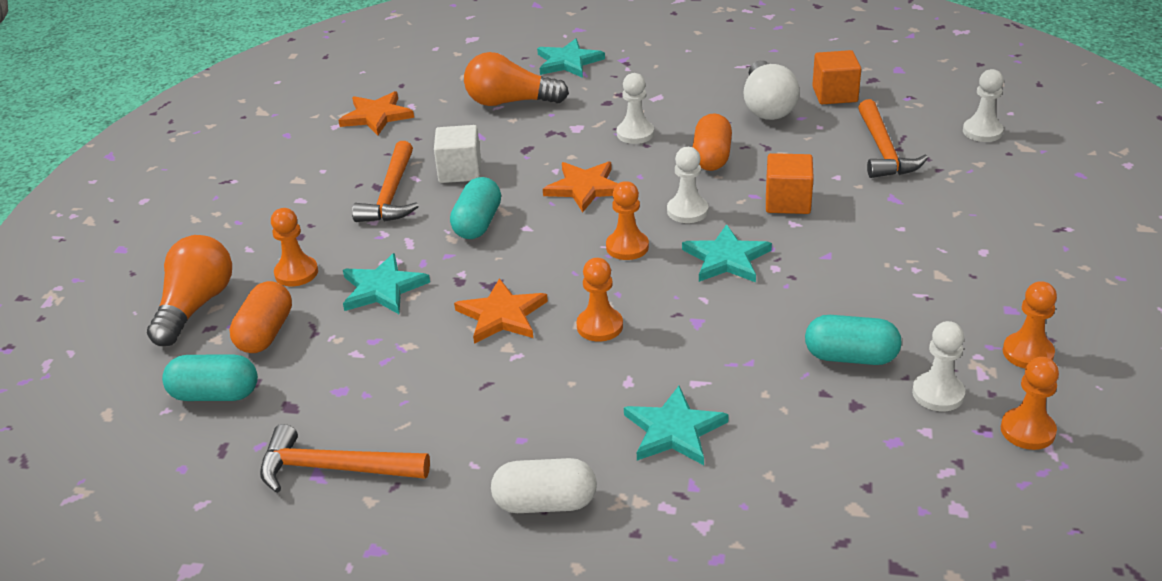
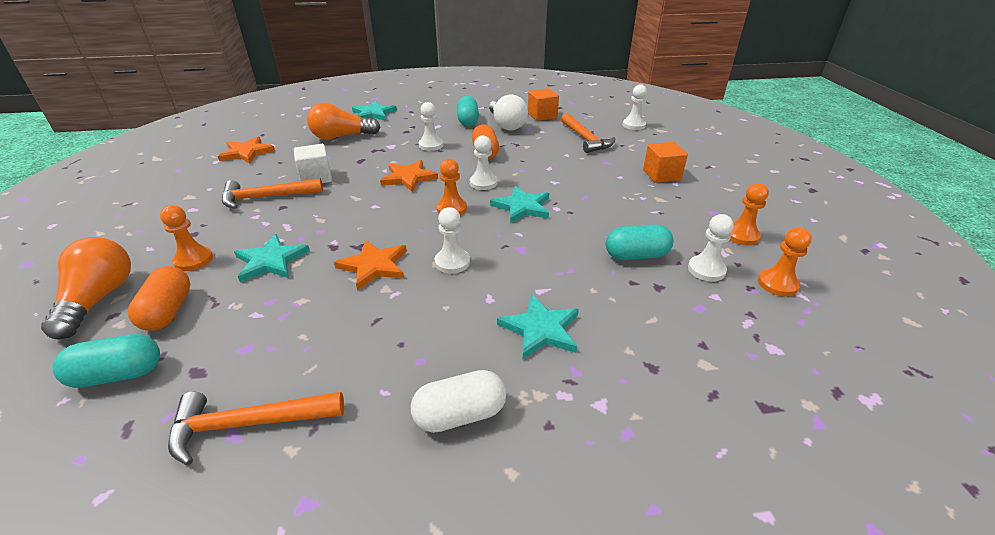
camera: 20 degrees left, 0 degrees up
(391, 194) = (267, 197): orange hammer -> orange hammer turned 90 degrees clockwise
(477, 224) = (338, 208): turquoise capsule -> turquoise capsule (468, 121)
(599, 326) = (452, 262): orange pawn -> white pawn
(788, 202) = (544, 171): orange cube -> orange cube (661, 175)

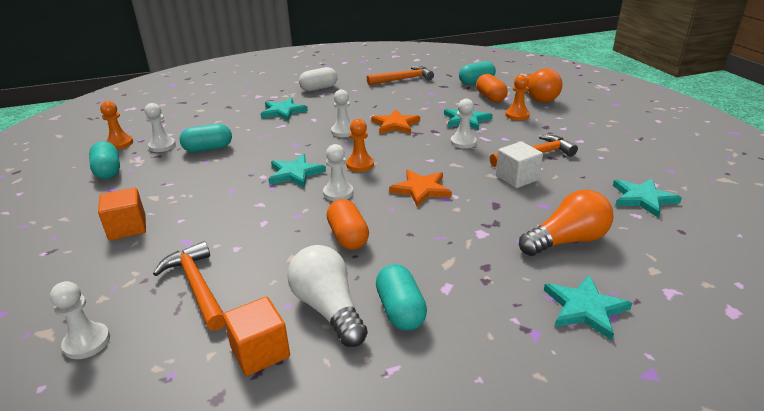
camera: 170 degrees right, 5 degrees down
(247, 152) = (642, 199): orange star -> turquoise star
(431, 145) = (428, 241): white pawn -> white pawn (463, 142)
(741, 235) = (108, 171): orange pawn -> turquoise capsule

